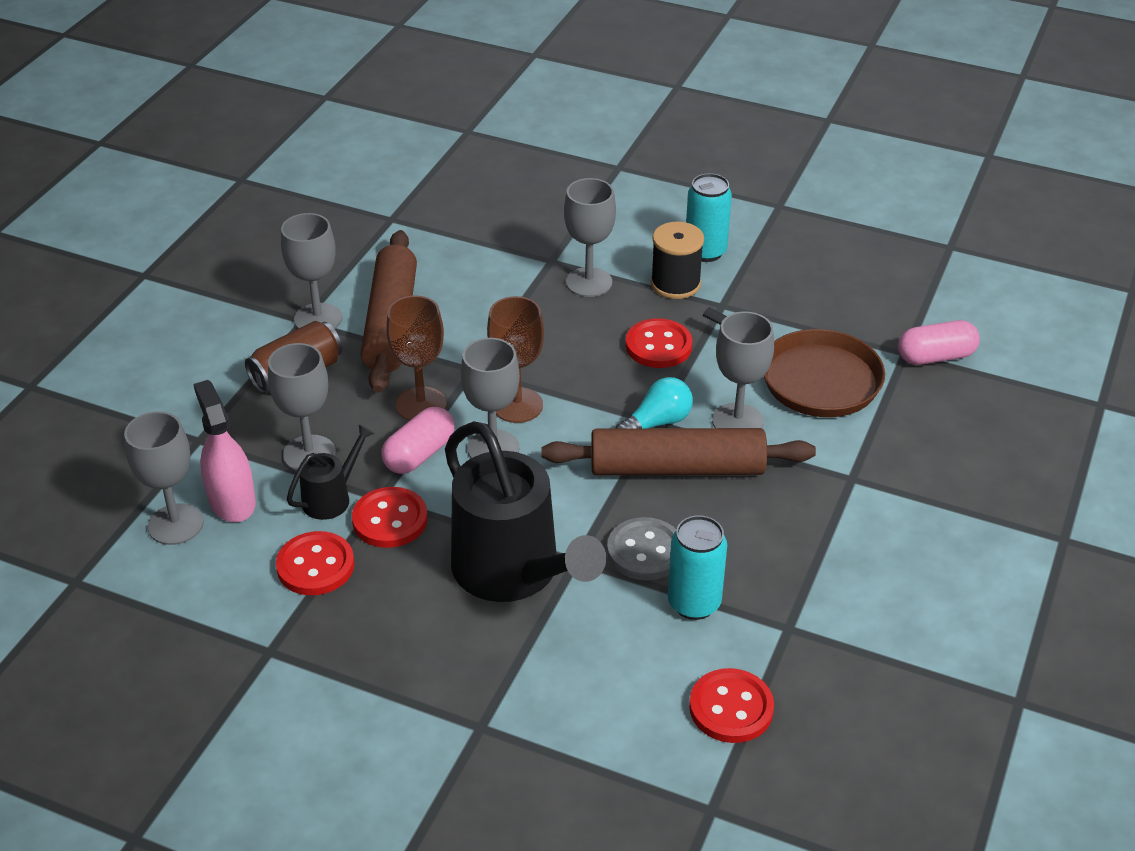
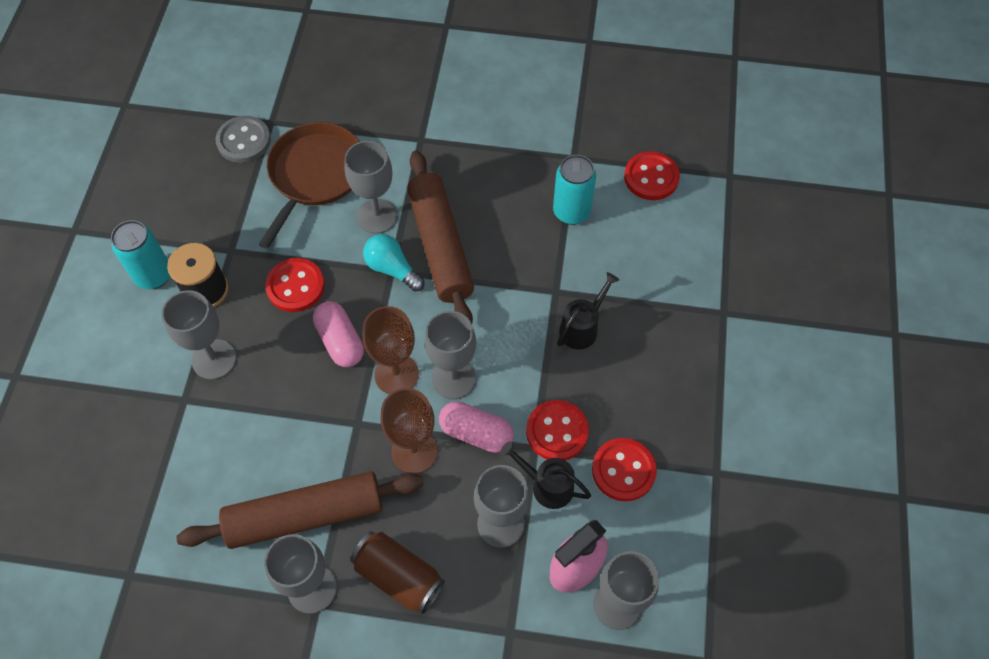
camera: 105 degrees left, 20 degrees up
(515, 573) = (582, 327): black watering can -> black watering can, size x0.46
(645, 551) = (533, 250): grey button -> grey button (244, 141)
(935, 357) = (272, 103): pink capsule -> pink capsule (340, 341)

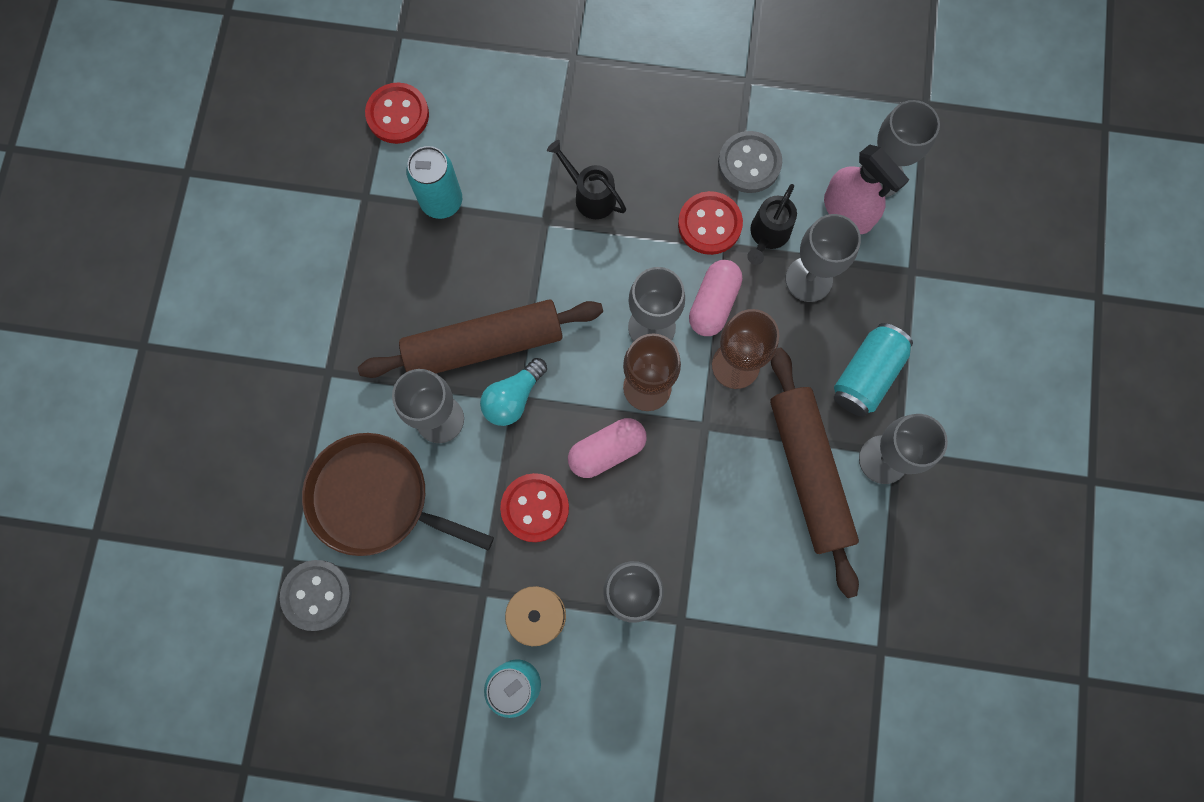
camera: 90 degrees left, 15 degrees up
(399, 577) = (866, 375): brown can -> turquoise can
(623, 470) = (749, 163): red button -> grey button

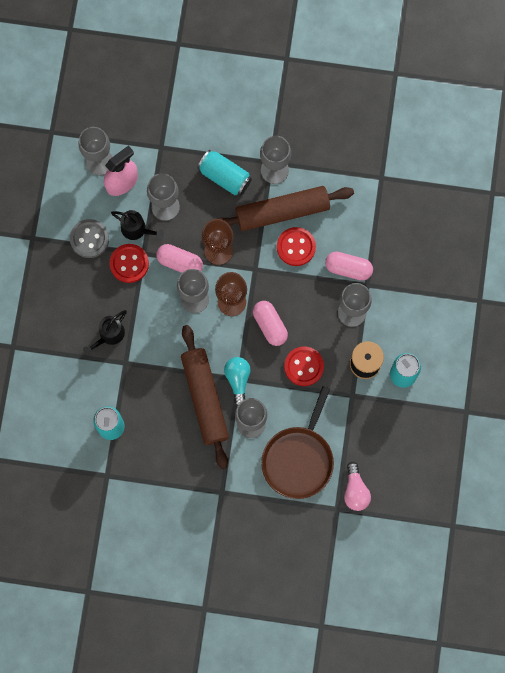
camera: 90 degrees left, 0 degrees up
(317, 595) = (355, 490): grey button -> pink light bulb
(398, 115) = (50, 457): red button -> red button (296, 247)
(513, 397) = (238, 380): turquoise light bulb -> turquoise light bulb turned 135 degrees counterclockwise
(710, 588) = (348, 268): none -> pink capsule

